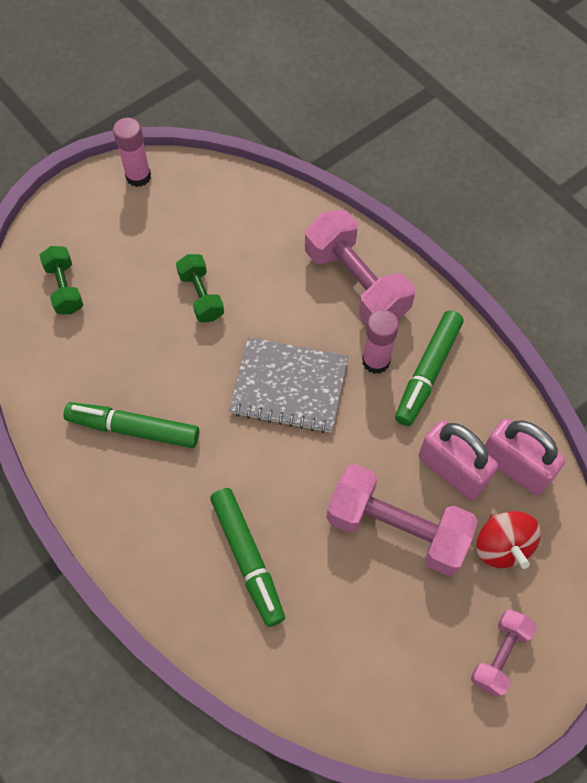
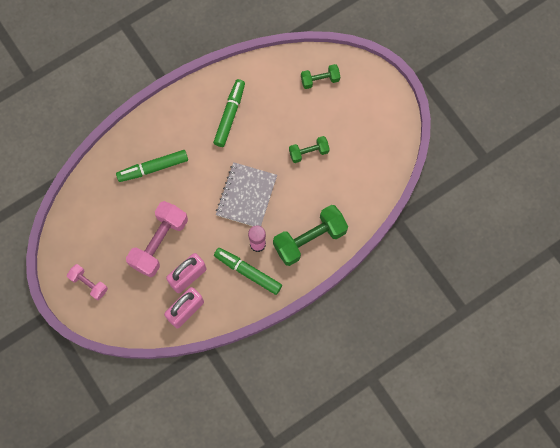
camera: 95 degrees right, 10 degrees up
(138, 176) = (396, 120): pink glue stick -> none
(356, 284) = (309, 239): pink dumbbell -> green dumbbell
(502, 546) = (143, 295): red spinning top -> none

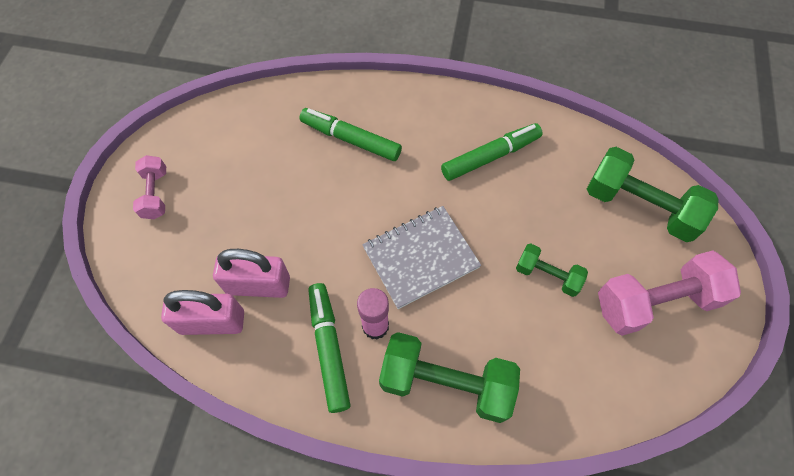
camera: 45 degrees right, 10 degrees down
(159, 243) = (270, 219): pink dumbbell -> pink dumbbell (655, 302)
(320, 80) = (639, 206): green dumbbell -> green dumbbell, size x1.82

